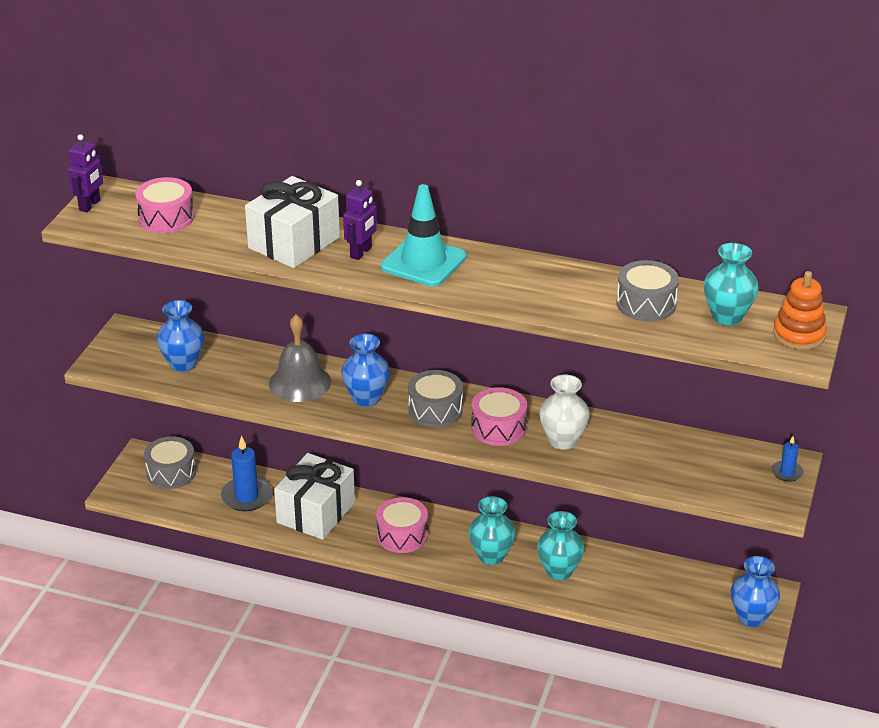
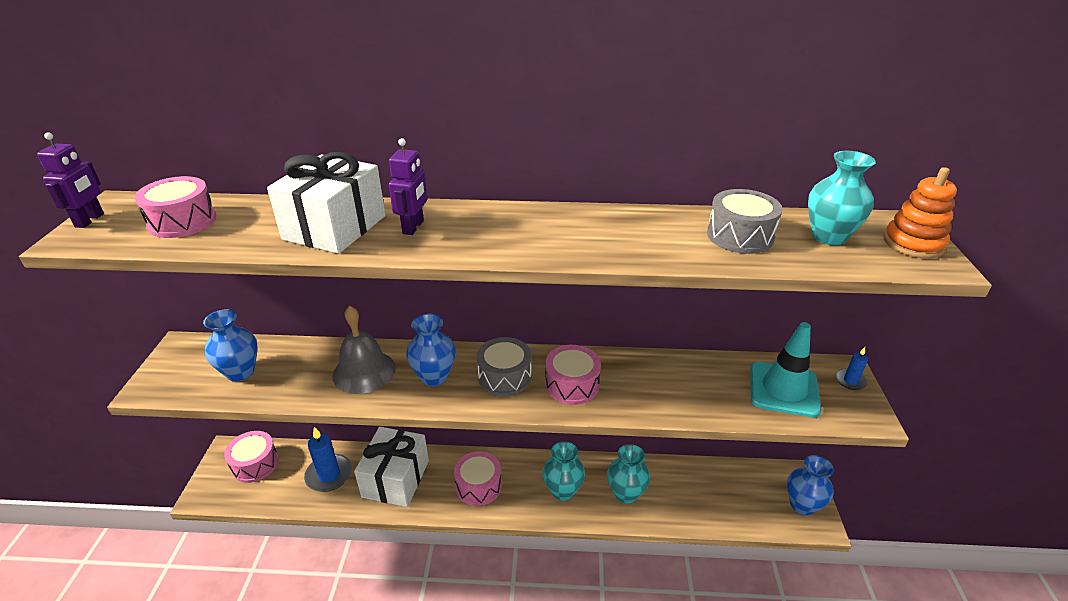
camera: 15 degrees left, 0 degrees up
(171, 473) = (255, 464): grey drum -> pink drum
(423, 262) = (485, 227): turquoise traffic cone -> turquoise traffic cone (783, 389)
(563, 440) = (637, 387): white vase -> none

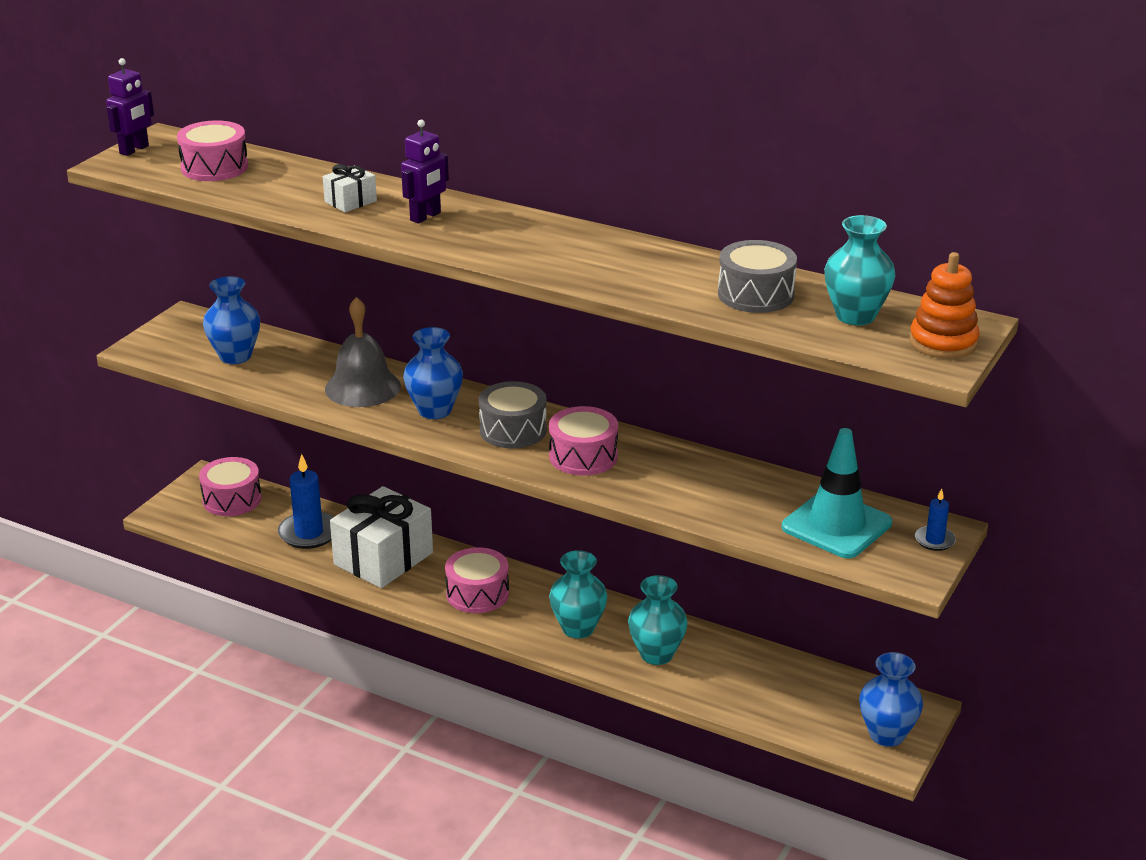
camera: 25 degrees right, 5 degrees down
(335, 227) = (350, 201): white gift -> white gift, size x0.46

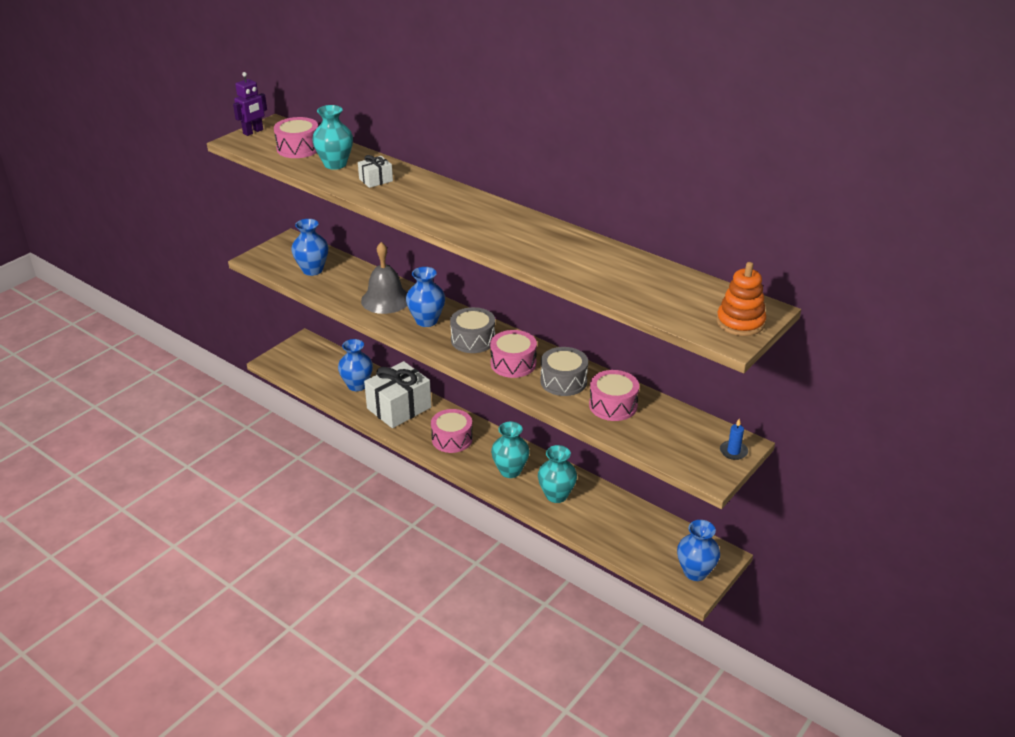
camera: 10 degrees right, 5 degrees up
(232, 499) = (316, 357): pink drum -> pink drum (613, 405)
(309, 533) = (357, 385): blue candle -> blue vase
(425, 217) = (420, 195): purple robot -> none
(756, 294) = (621, 273): grey drum -> grey drum (563, 381)
(836, 525) = (668, 433): turquoise traffic cone -> none
(855, 316) = (685, 296): turquoise vase -> turquoise vase (335, 164)

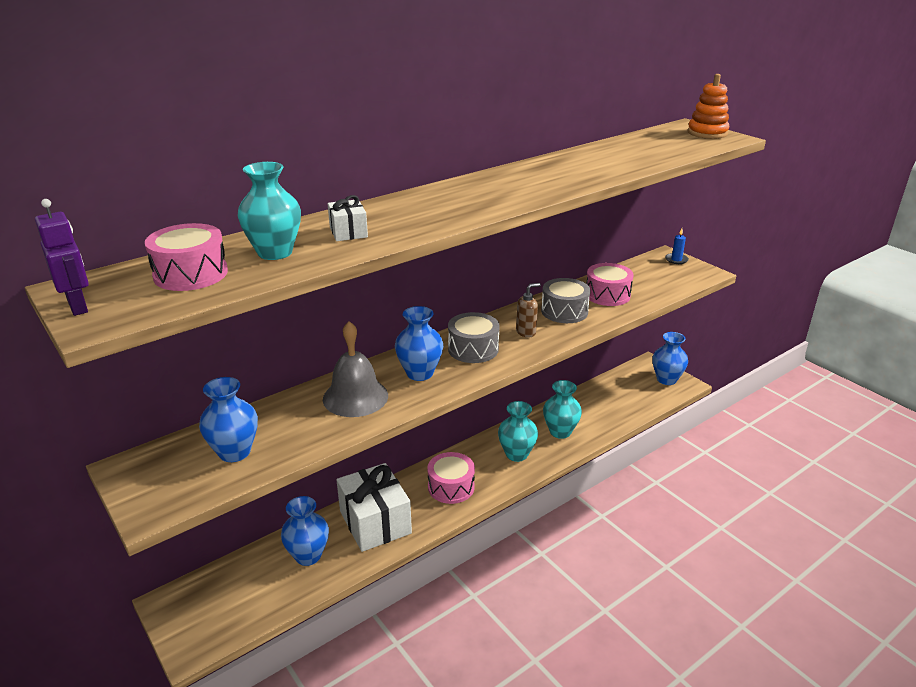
camera: 75 degrees left, 5 degrees down
(513, 363) = (526, 332): pink drum -> brown soap dispenser

